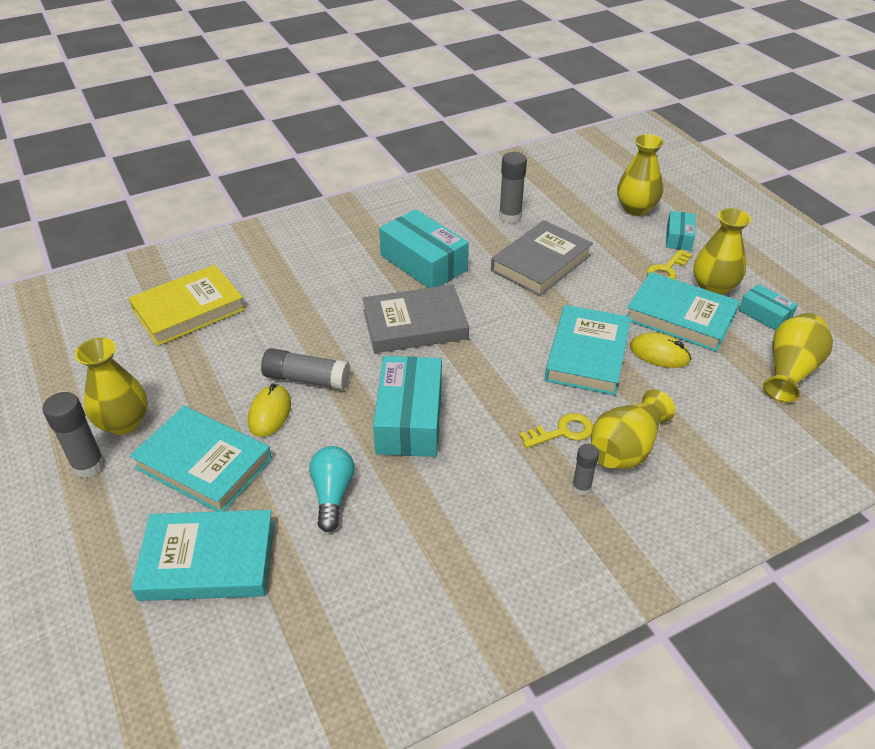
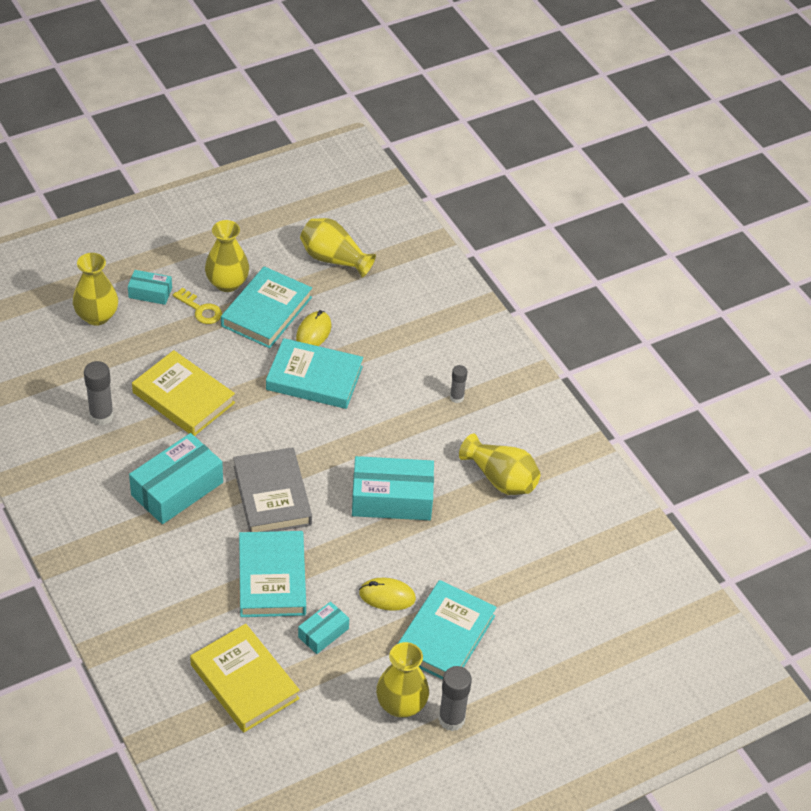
camera: 95 degrees left, 5 degrees up
(208, 560) = (537, 618): turquoise book -> turquoise book (272, 578)
(306, 379) = (345, 573): grey glue stick -> none
(332, 494) = (471, 546): turquoise light bulb -> none
(541, 263) = (183, 398): grey book -> yellow book
(562, 432) = (402, 403): yellow key -> none
(626, 448) = (418, 367): yellow vase -> yellow vase (501, 479)
(764, 315) = (266, 258): turquoise box -> turquoise box (323, 633)

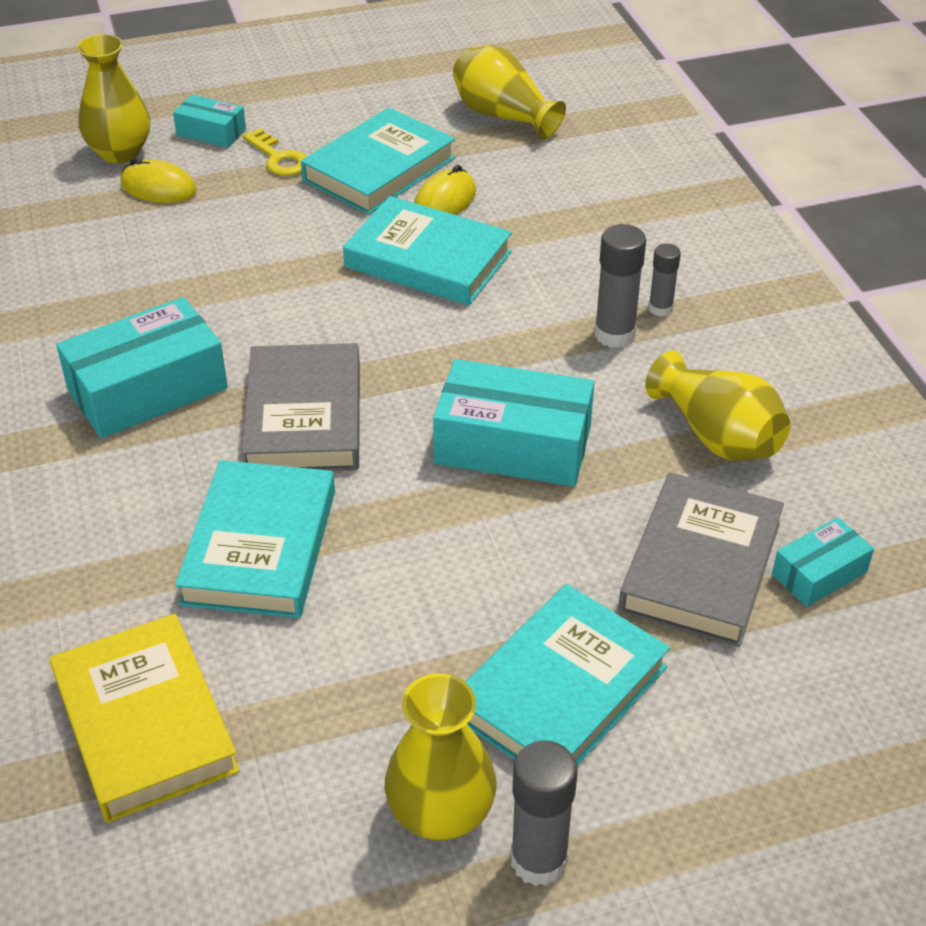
camera: 15 degrees right, 5 degrees down
(101, 416) = (69, 276): grey glue stick -> grey glue stick (614, 334)
(183, 398) = (209, 265): yellow book -> none
(227, 283) = (331, 130): yellow vase -> none
(323, 633) = (324, 654): turquoise box -> turquoise box (819, 573)
(387, 596) = (464, 604): yellow mouse -> yellow mouse (158, 188)
(503, 558) = (700, 566): none -> grey book

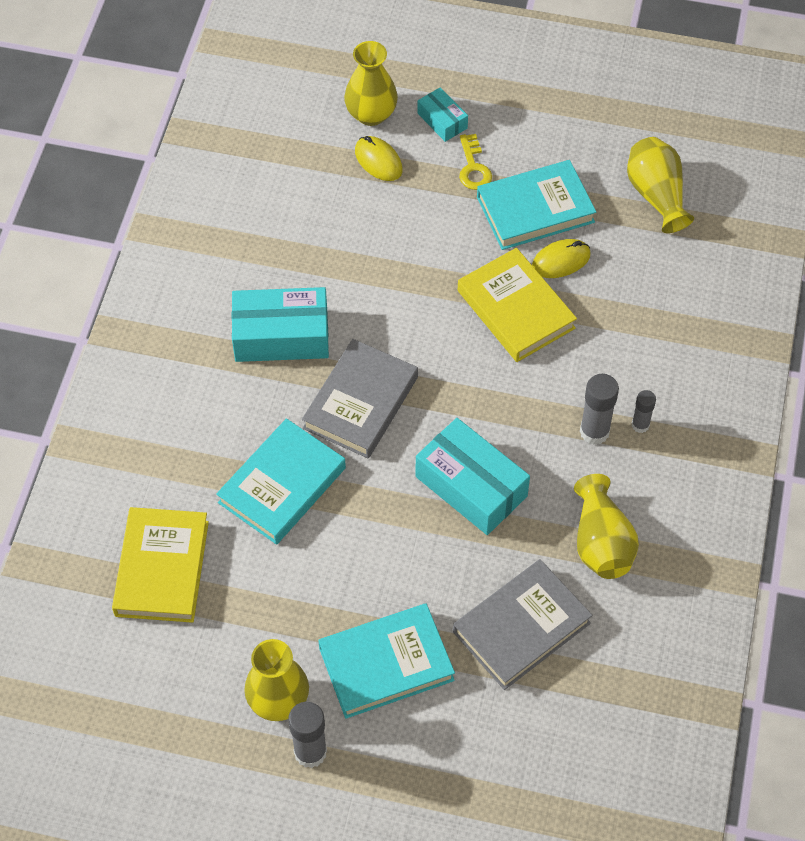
camera: 30 degrees right, 15 degrees up
(428, 259) = (516, 309): turquoise book -> yellow book
(819, 573) = (587, 668): turquoise box -> none

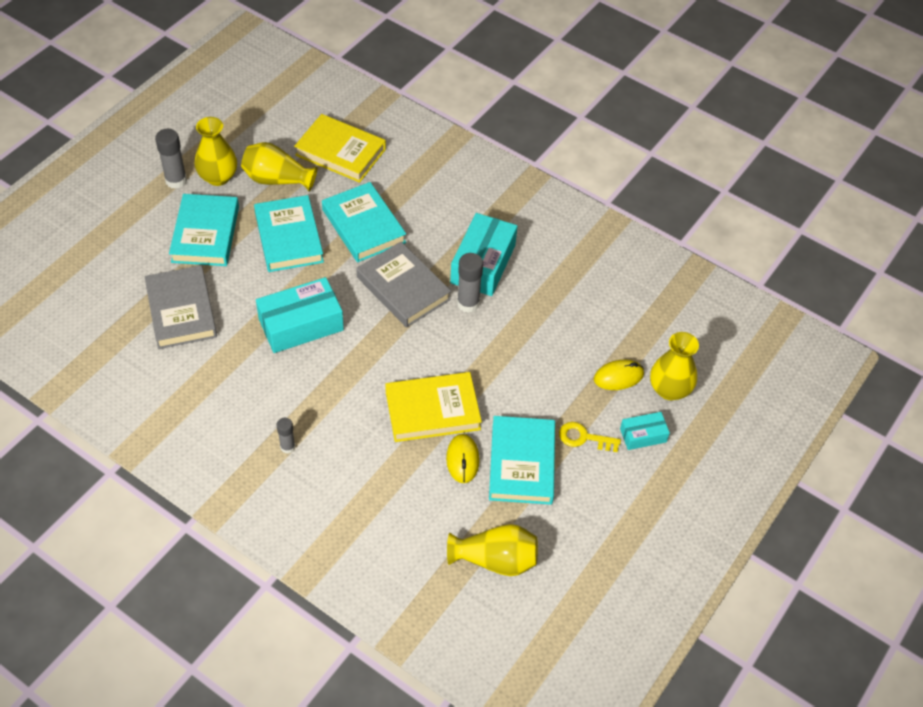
camera: 110 degrees right, 5 degrees down
(343, 562) = (289, 237): none -> turquoise book
(594, 432) = (299, 415): grey glue stick -> grey glue stick (468, 303)
(601, 542) = (211, 381): yellow vase -> yellow vase (277, 179)

